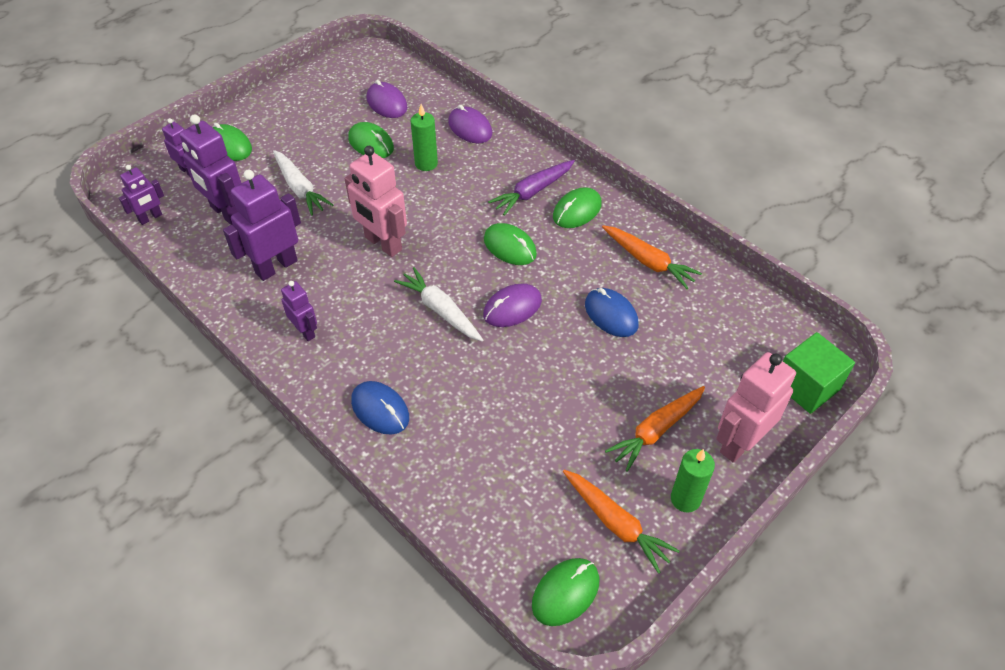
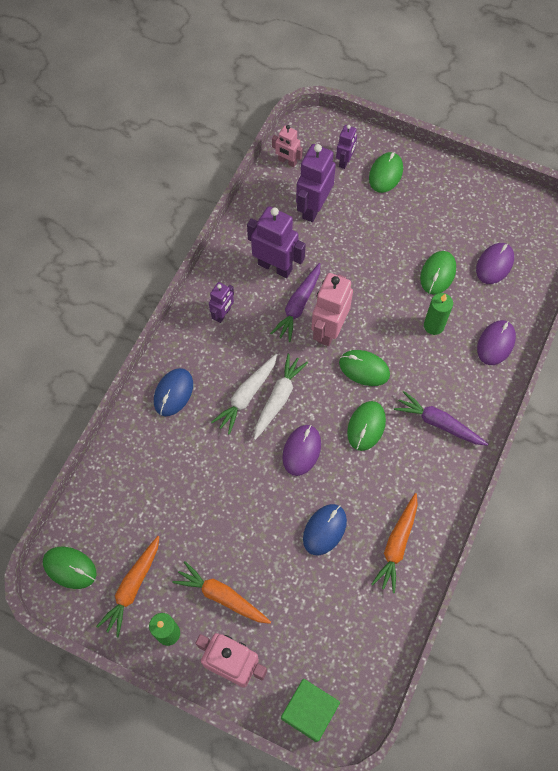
camera: 70 degrees right, 15 degrees up
(150, 218) = (287, 161): purple robot -> pink robot
(300, 188) = (361, 245): white carrot -> white carrot (246, 396)
(338, 261) = (298, 306): none -> purple carrot
(512, 308) = (301, 450): purple mouse -> purple mouse turned 75 degrees clockwise
(577, 210) = (432, 467): green mouse -> green mouse (364, 369)

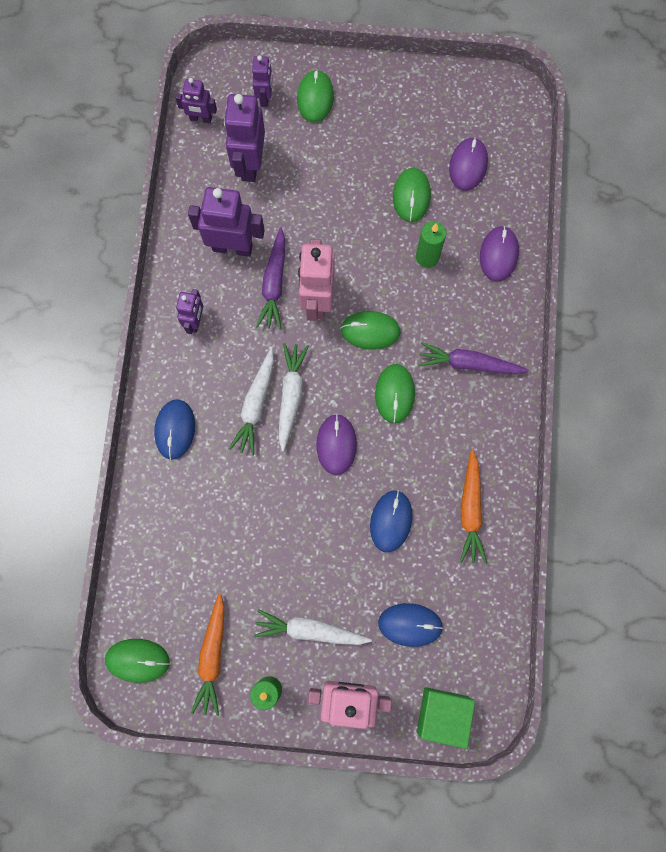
camera: 20 degrees left, 10 degrees up
(222, 596) = (310, 630): orange carrot -> white carrot
(287, 161) = (201, 119): pink robot -> purple robot
(309, 623) = (410, 624): none -> blue mouse

